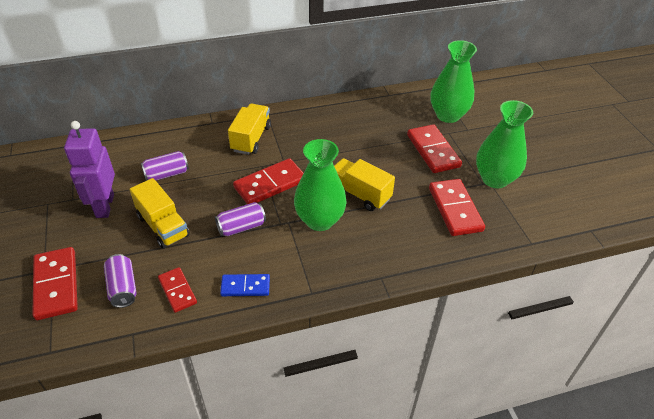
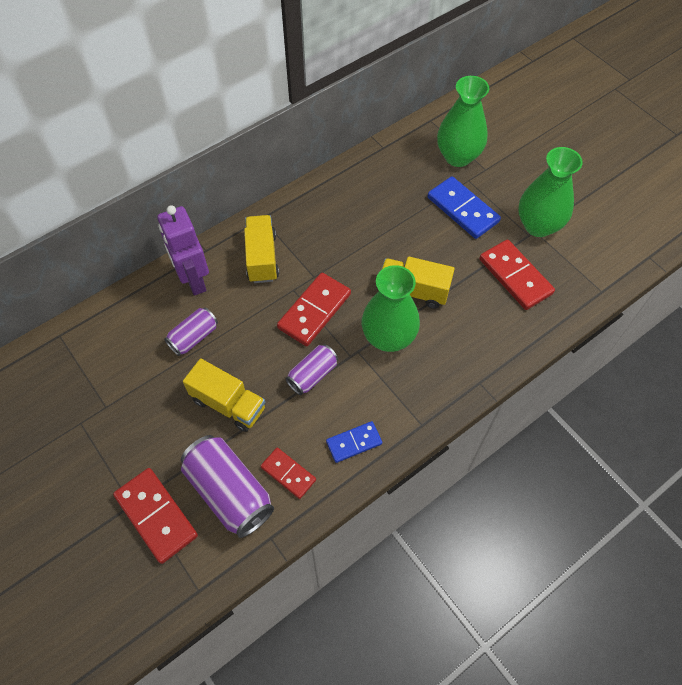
camera: 20 degrees left, 15 degrees up
(104, 206) = (148, 402): purple robot -> purple robot (193, 280)
(123, 288) = (229, 492): purple can -> purple can, size x1.71
(433, 151) = (462, 210): red domino -> blue domino

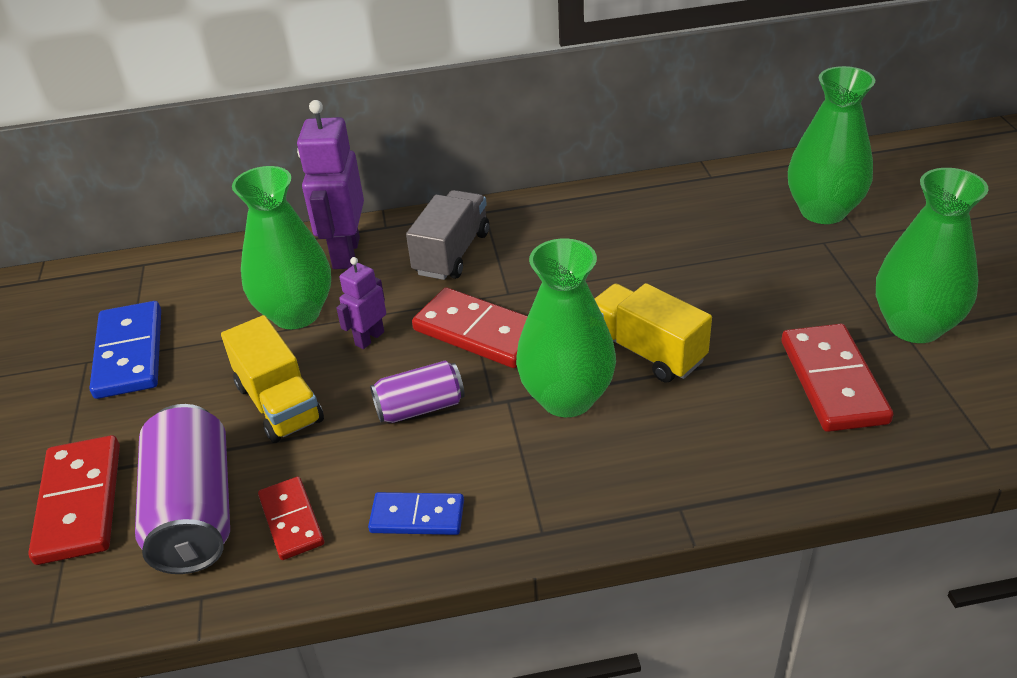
camera: 30 degrees right, 20 degrees down
(194, 337) = (296, 313): purple can -> green vase
(252, 339) = (369, 338): none -> purple robot
(262, 258) = (452, 253): yellow truck -> grey truck
(314, 311) = (479, 332): red domino -> red domino turned 60 degrees clockwise
(462, 210) = (791, 274): blue domino -> blue domino (129, 353)

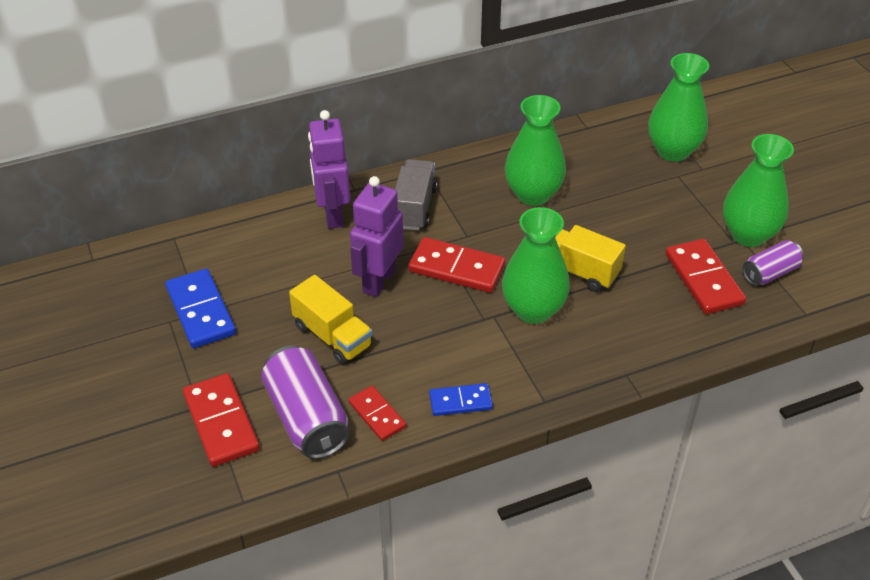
camera: 15 degrees left, 5 degrees up
(296, 313) = (315, 267): green vase -> green vase (533, 194)
(369, 338) = (378, 281): purple robot -> purple robot, size x1.85
(420, 407) = (435, 328): purple can -> purple can (770, 273)

